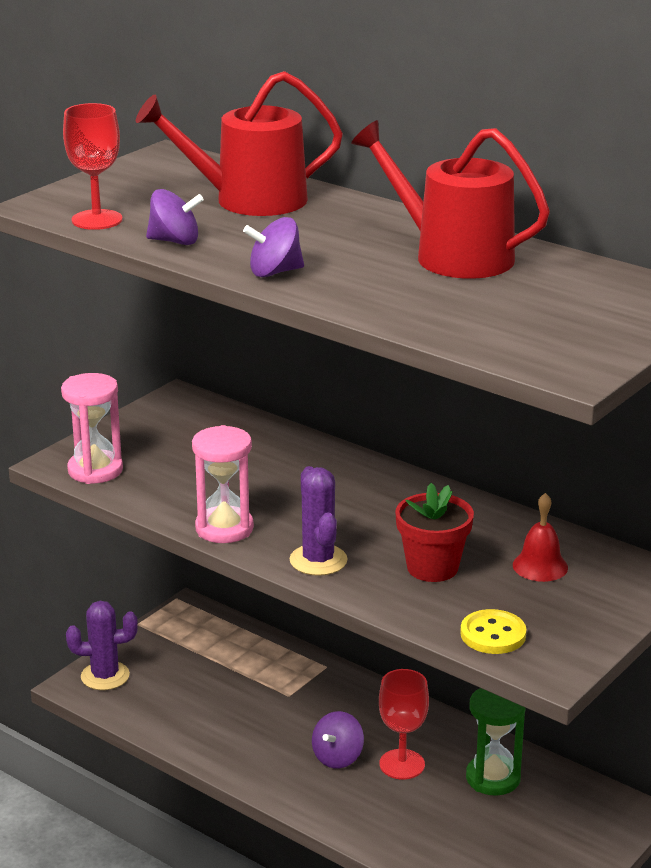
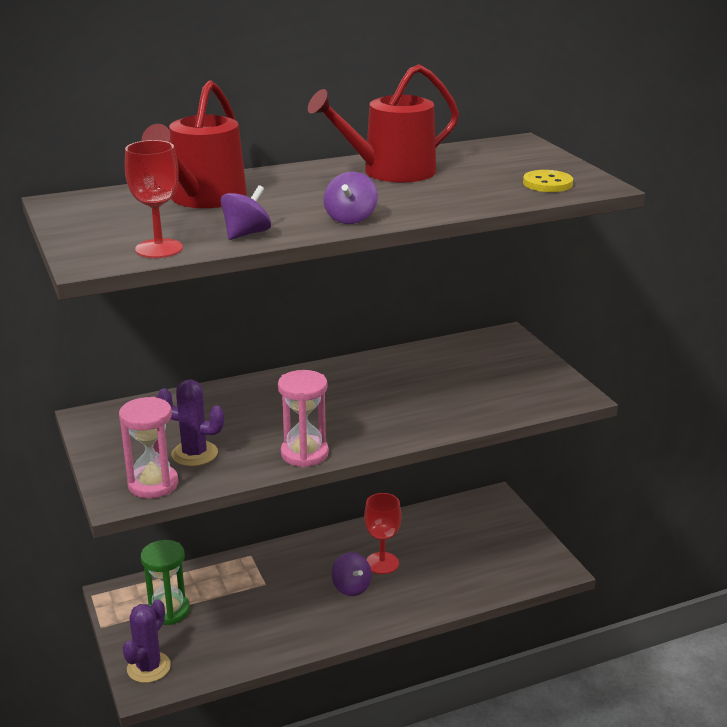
camera: 60 degrees left, 0 degrees up
(318, 560) = (384, 431): purple cactus -> purple cactus (194, 454)
(432, 568) = (433, 396): red flower pot -> none
(493, 634) = (525, 401): yellow button -> yellow button (547, 183)
(493, 778) = (425, 533): green hourglass -> green hourglass (168, 611)
(540, 566) = (465, 363): red bell -> none

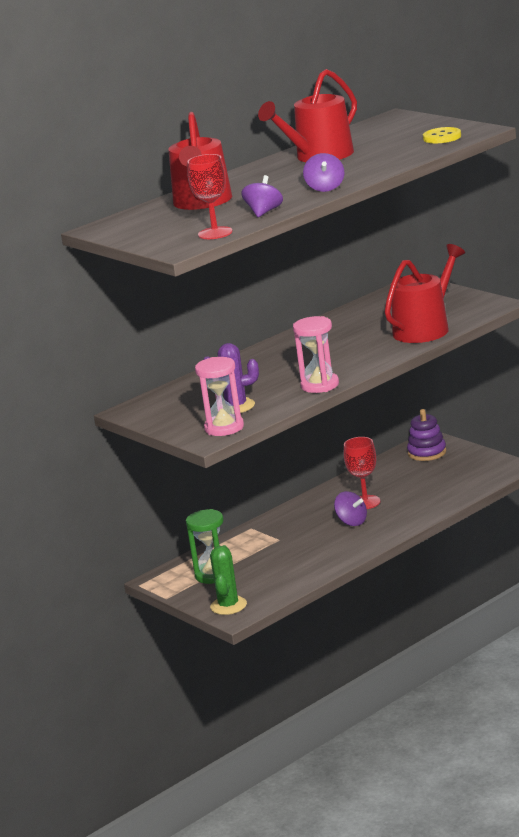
camera: 15 degrees left, 5 degrees down
(148, 667) = (228, 606): purple cactus -> green cactus
(477, 406) = (425, 329): none -> red watering can
(483, 514) = (427, 452): none -> purple stacking toy

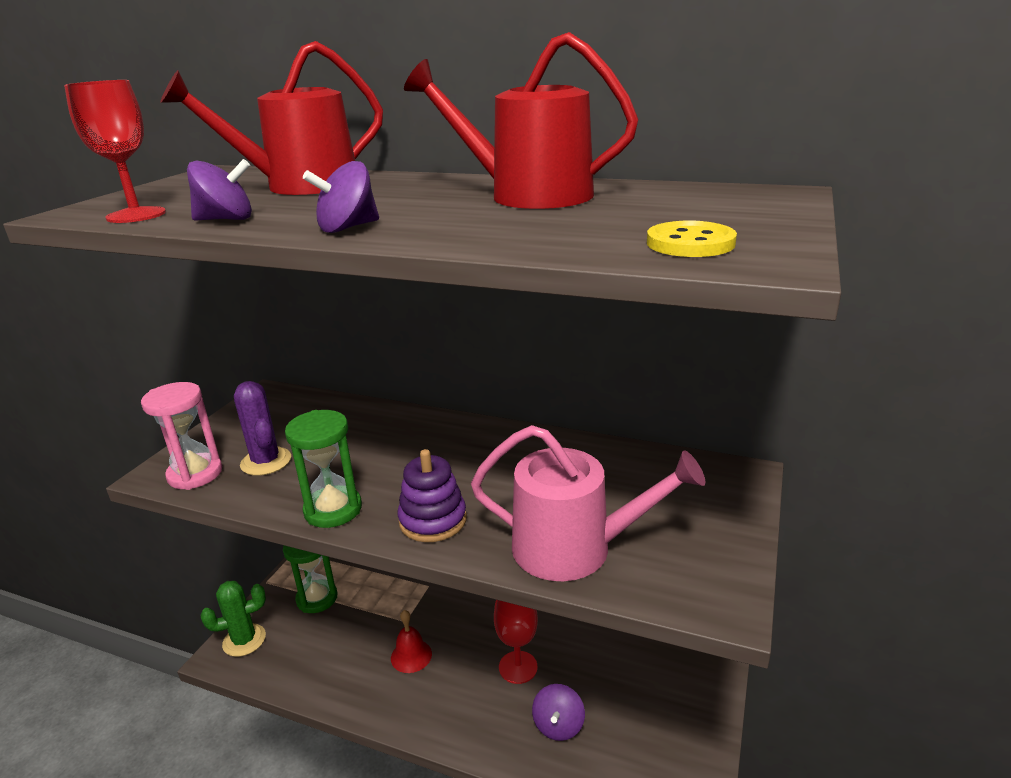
camera: 60 degrees right, 5 degrees up
(316, 539) = (411, 656): none -> red bell
(320, 385) = (333, 510): pink hourglass -> green hourglass
(352, 522) = (463, 674): purple spinning top -> purple spinning top (558, 725)
(425, 329) = (574, 548): red watering can -> pink watering can
(427, 452) = (680, 678): purple stacking toy -> purple stacking toy (433, 520)

